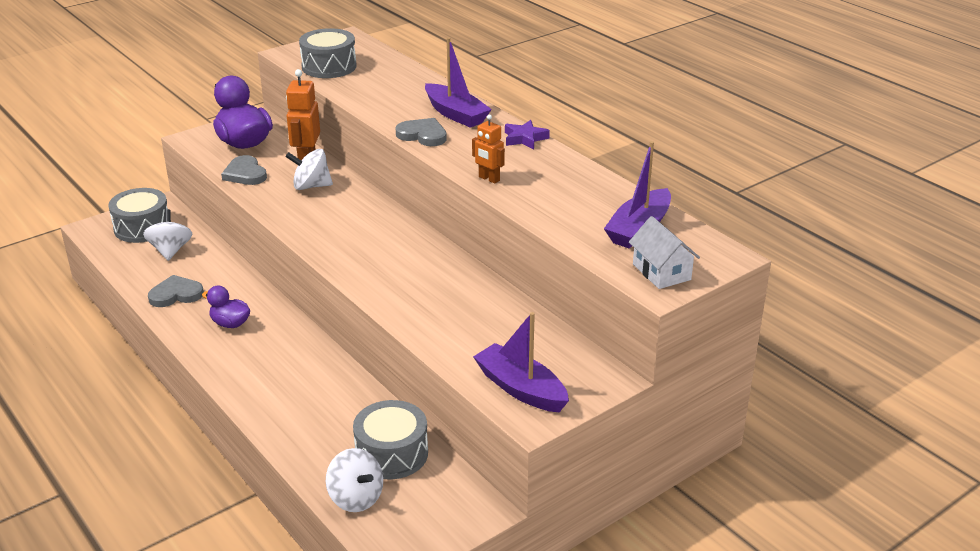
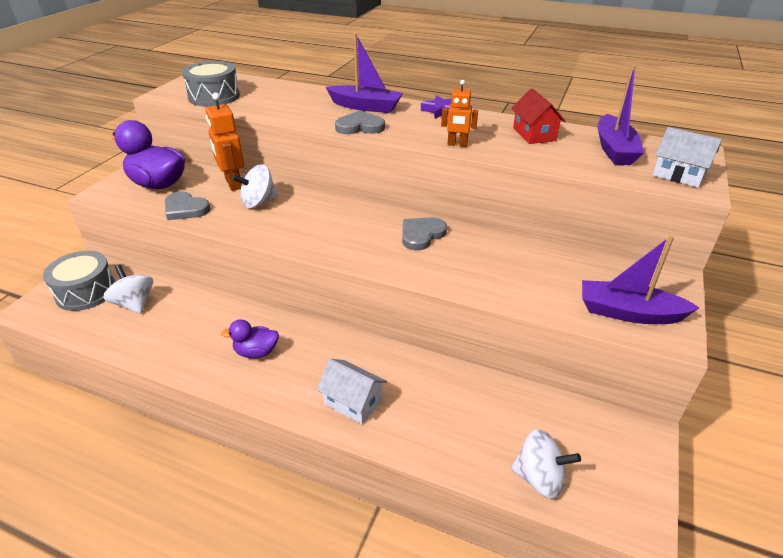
camera: 30 degrees left, 5 degrees up
(176, 294) = (176, 344): grey heart -> grey heart (421, 235)
(269, 389) = (353, 402): none -> white house
(391, 453) = (520, 416): grey drum -> none
(581, 190) = (534, 134): none -> red house

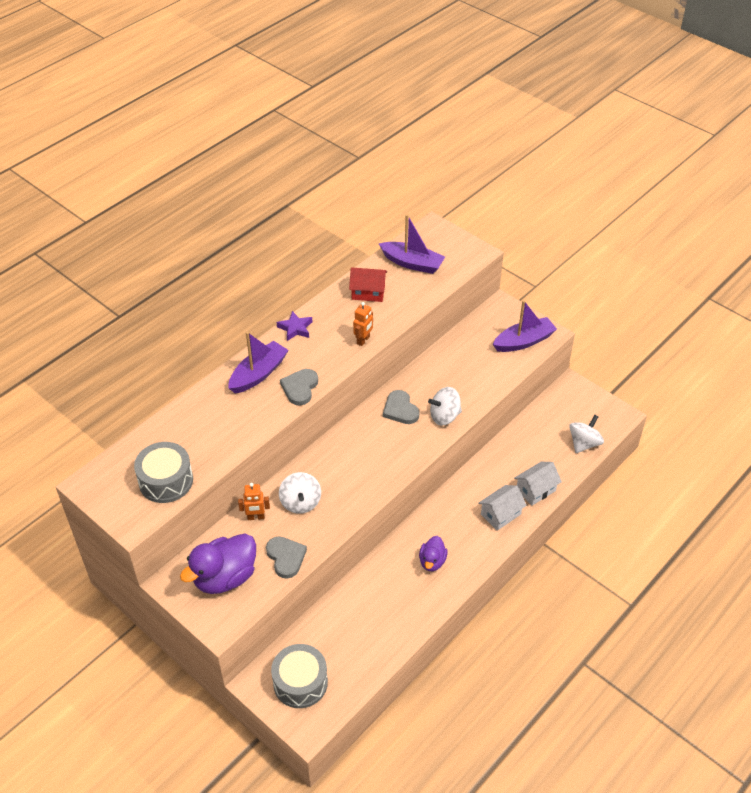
camera: 70 degrees left, 10 degrees up
(134, 304) = (336, 643): white spinning top -> white spinning top (444, 416)
(185, 209) = (286, 557): grey heart -> grey heart turned 75 degrees counterclockwise
(233, 184) = (256, 517): orange robot -> orange robot, size x0.62
(628, 313) = (524, 341): purple boat -> purple boat turned 150 degrees counterclockwise
(678, 175) = (459, 252): white house -> white house (535, 490)

